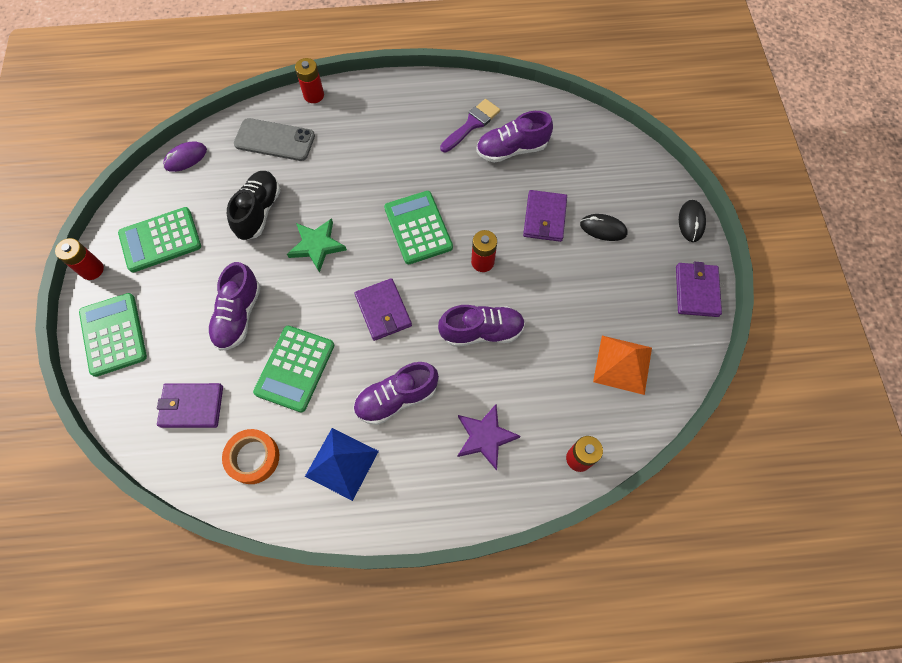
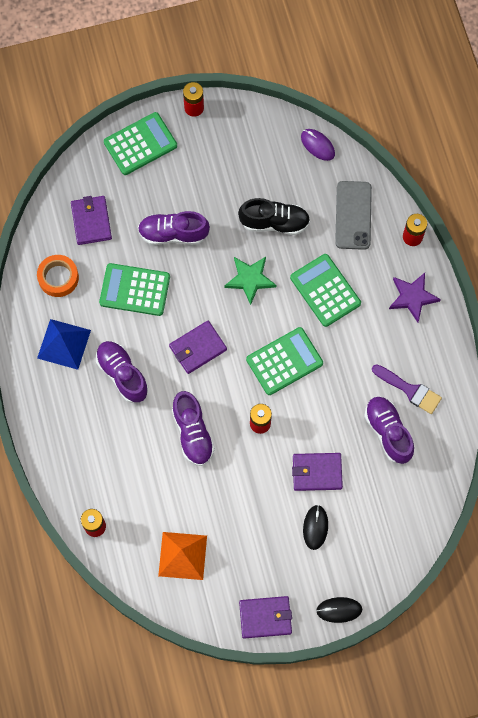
camera: 80 degrees right, 5 degrees up
(160, 240) = (231, 151): green calculator -> green calculator (325, 290)
(485, 437) = (101, 449): purple star -> purple star (412, 297)

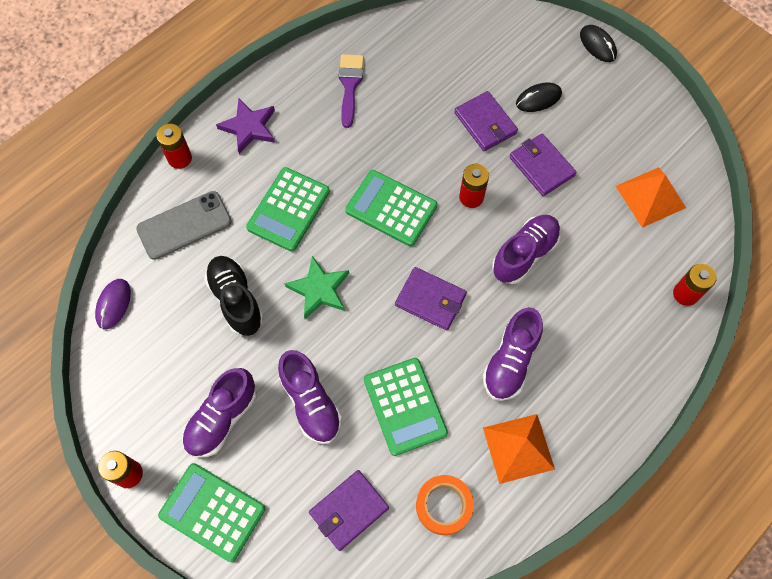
camera: 120 degrees left, 5 degrees down
(64, 344) = (518, 448): blue pyramid -> orange pyramid
(265, 617) = (650, 98): purple wallet -> purple wallet (541, 166)
(388, 432) = (404, 84): purple shoe -> purple shoe (222, 418)

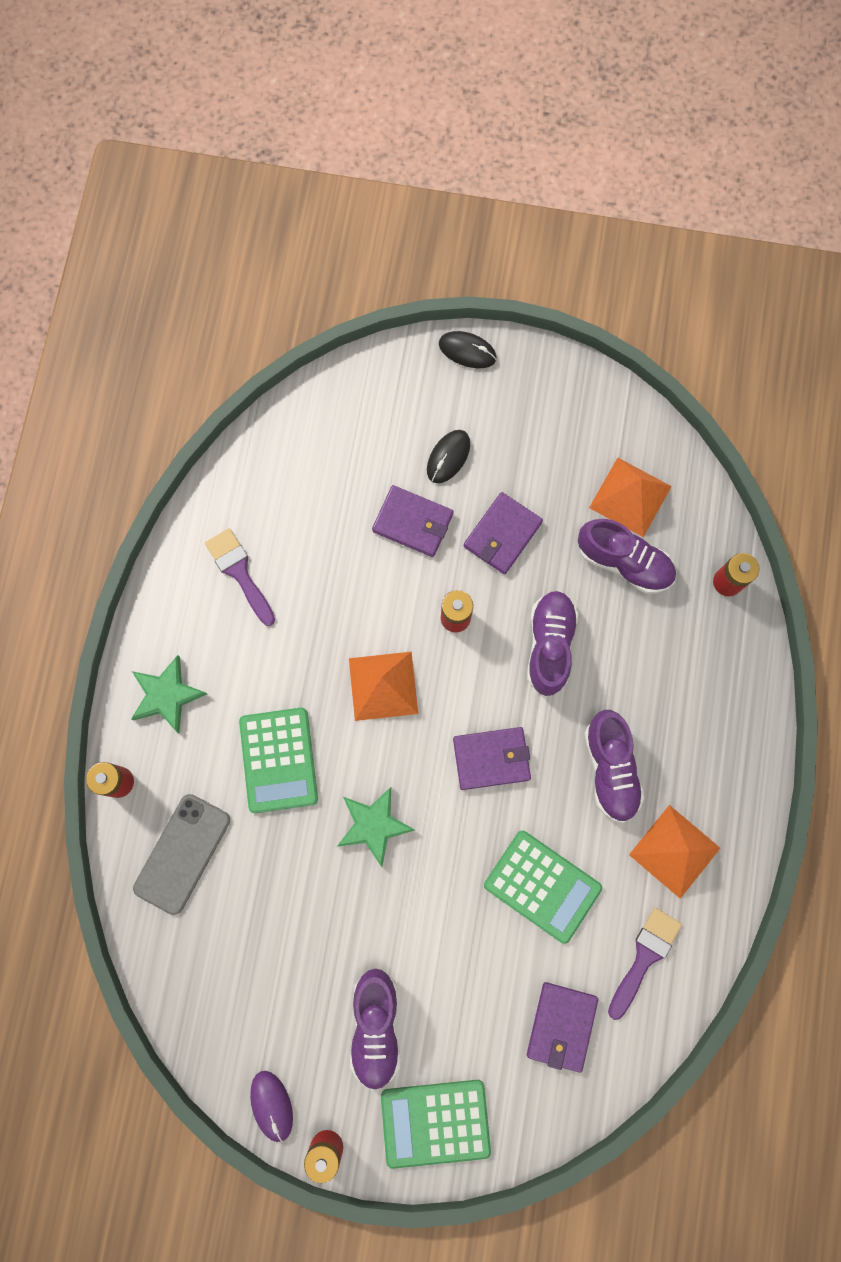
camera: 35 degrees left, 10 degrees up
(113, 304) = (175, 990): purple mouse -> purple mouse (272, 1105)
(236, 300) = (298, 896): black shoe -> none
(249, 127) = (167, 695): purple star -> green star
(311, 403) = (450, 948): purple shoe -> purple shoe (624, 562)
(391, 208) = (383, 686): green calculator -> orange pyramid
(444, 506) = (644, 957): orange tape -> purple brush
(541, 166) = (502, 534): purple wallet -> purple wallet turned 75 degrees counterclockwise

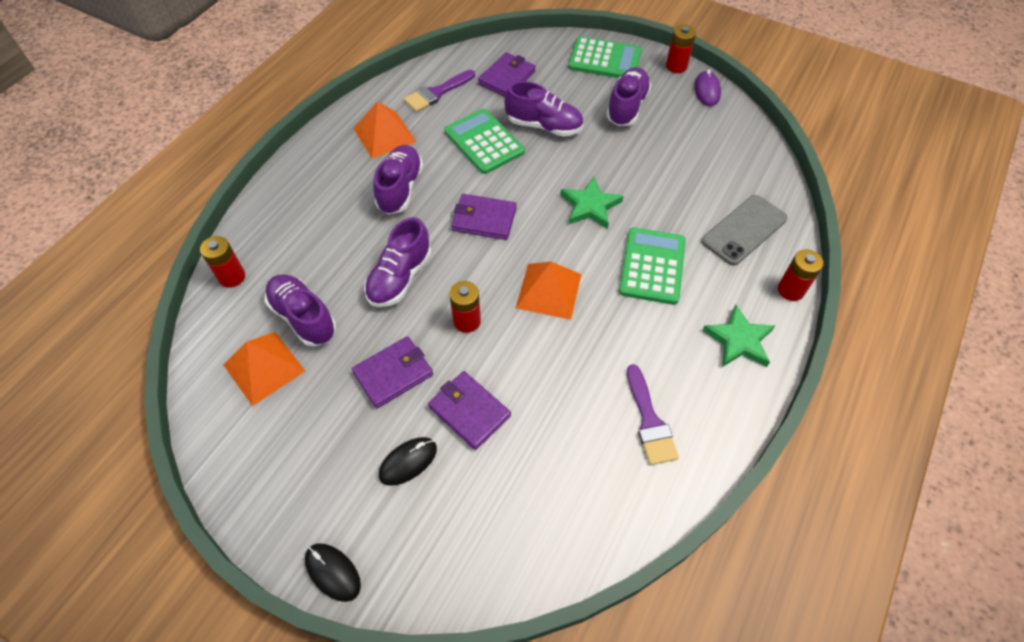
camera: 160 degrees left, 20 degrees down
(476, 945) = (544, 126): none -> purple shoe

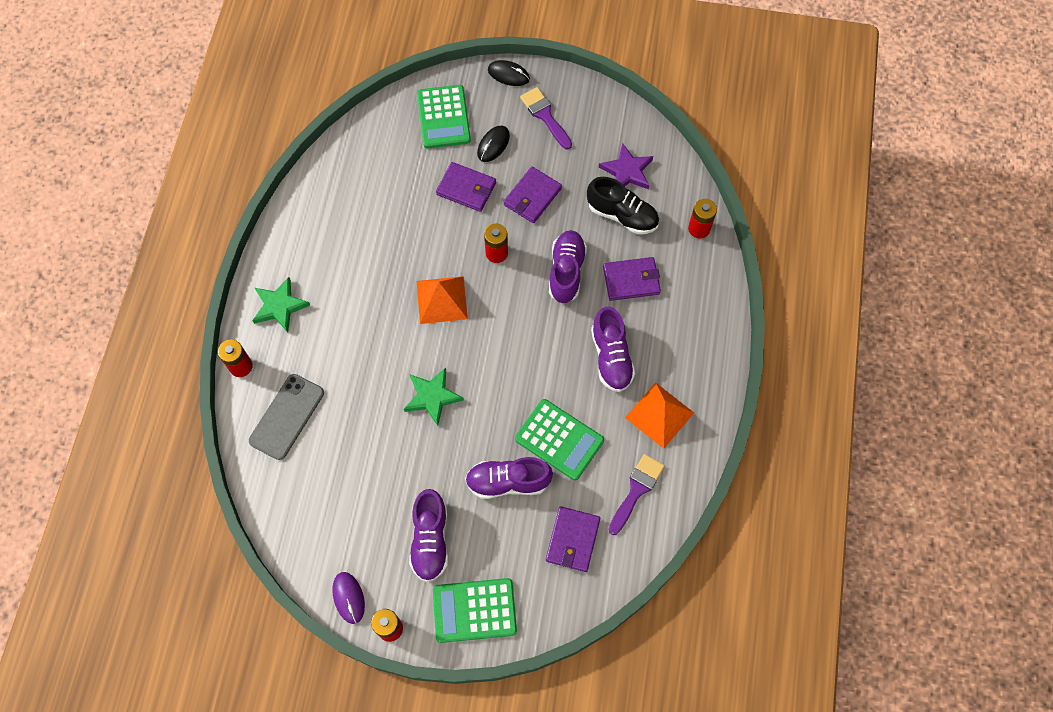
camera: 160 degrees right, 10 degrees up
(264, 367) = (627, 171): orange pyramid -> purple star
(303, 317) = (622, 215): purple shoe -> black shoe
(484, 219) = (522, 350): purple wallet -> purple wallet (631, 280)
(649, 421) = (337, 222): purple brush -> purple brush (545, 116)
(652, 266) = (362, 351): green calculator -> green calculator (443, 117)

